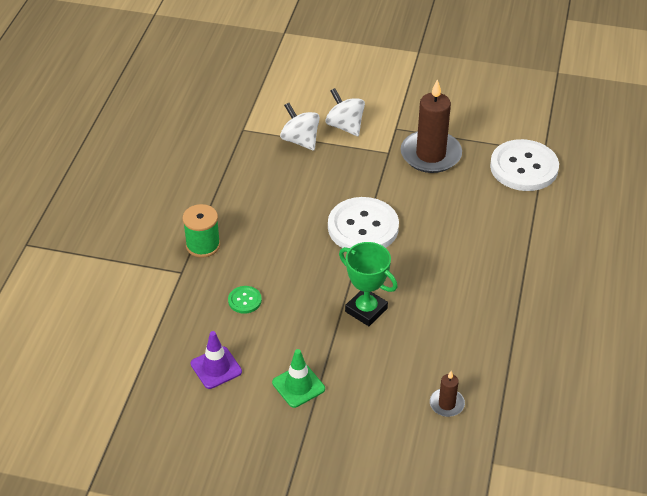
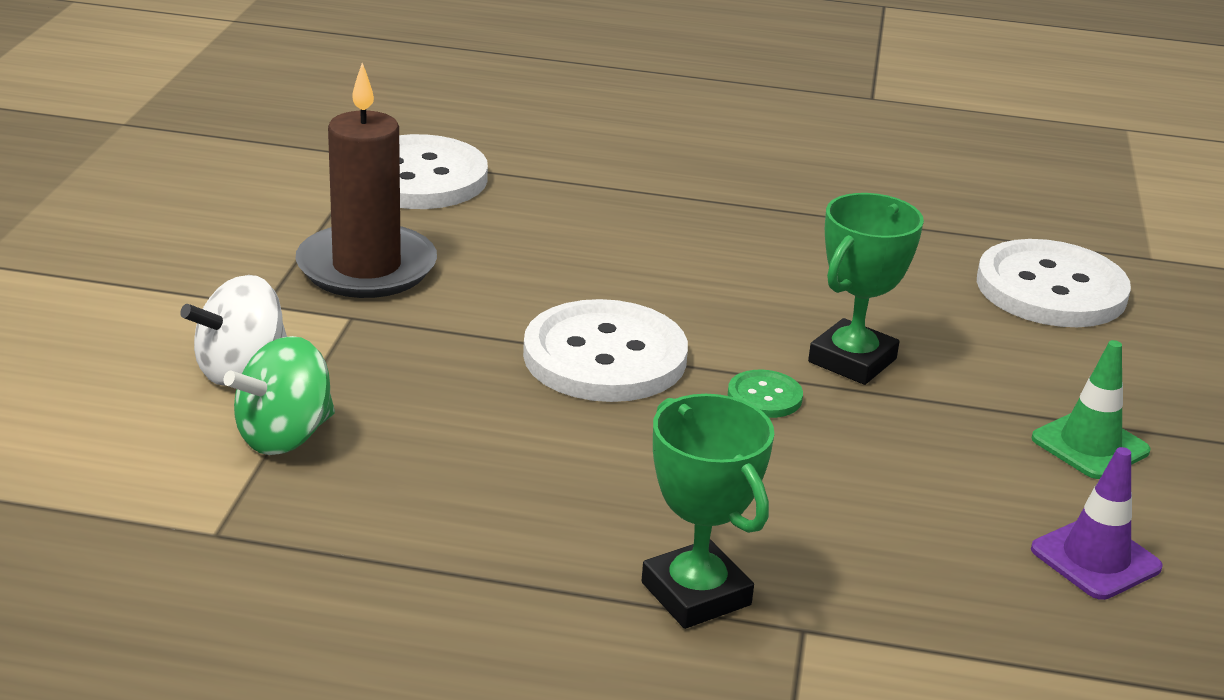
camera: 95 degrees left, 15 degrees down
(203, 245) = (696, 594): green spool -> green trophy
(244, 300) = (873, 520): green button -> green button (764, 396)
(300, 140) = (284, 436): white spinning top -> green spinning top
(446, 404) = (1051, 289): brown candle -> white button

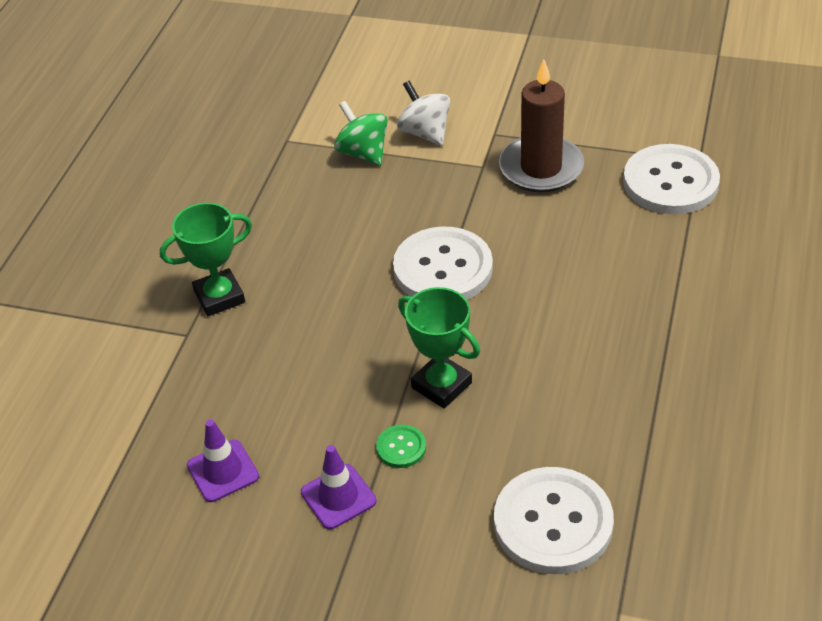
camera: 100 degrees right, 15 degrees up
(764, 396) = (398, 338): green button -> green button (401, 447)
(1090, 445) = (338, 497): green traffic cone -> purple traffic cone

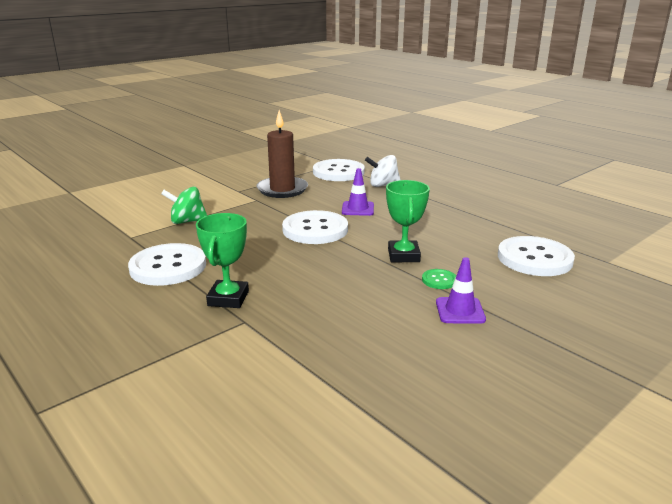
camera: 60 degrees left, 20 degrees down
(223, 471) = (394, 346): purple traffic cone -> purple traffic cone (358, 209)
(247, 212) = (168, 267): none -> white button
(425, 133) = (204, 204): white spinning top -> white spinning top (383, 185)
(441, 385) = (403, 255): green trophy -> green trophy turned 75 degrees counterclockwise

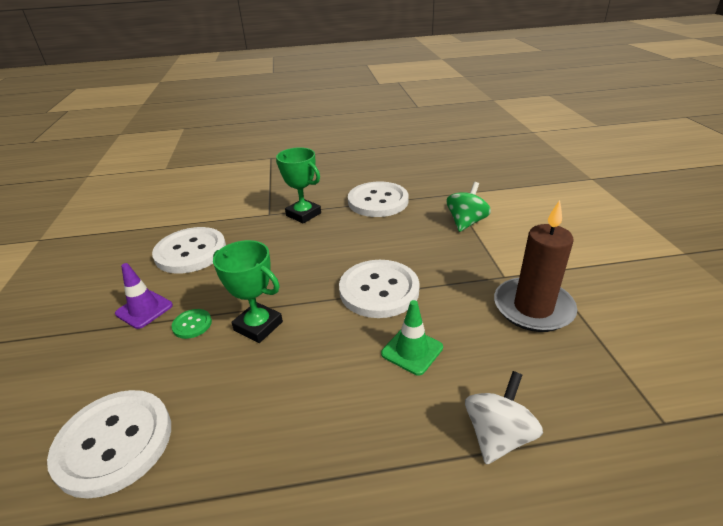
camera: 125 degrees right, 10 degrees up
(338, 172) = (604, 406): white button -> white button (191, 252)
(358, 209) = (412, 350): purple traffic cone -> green traffic cone

